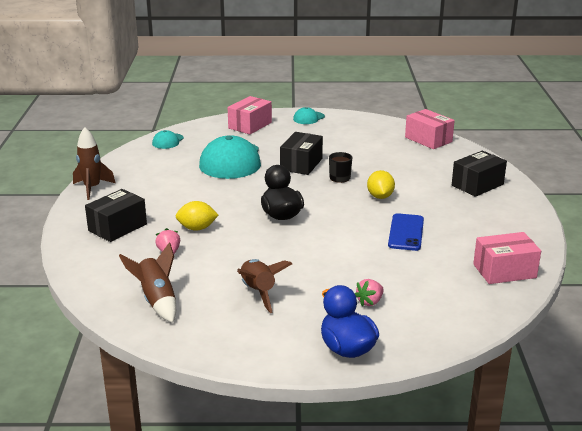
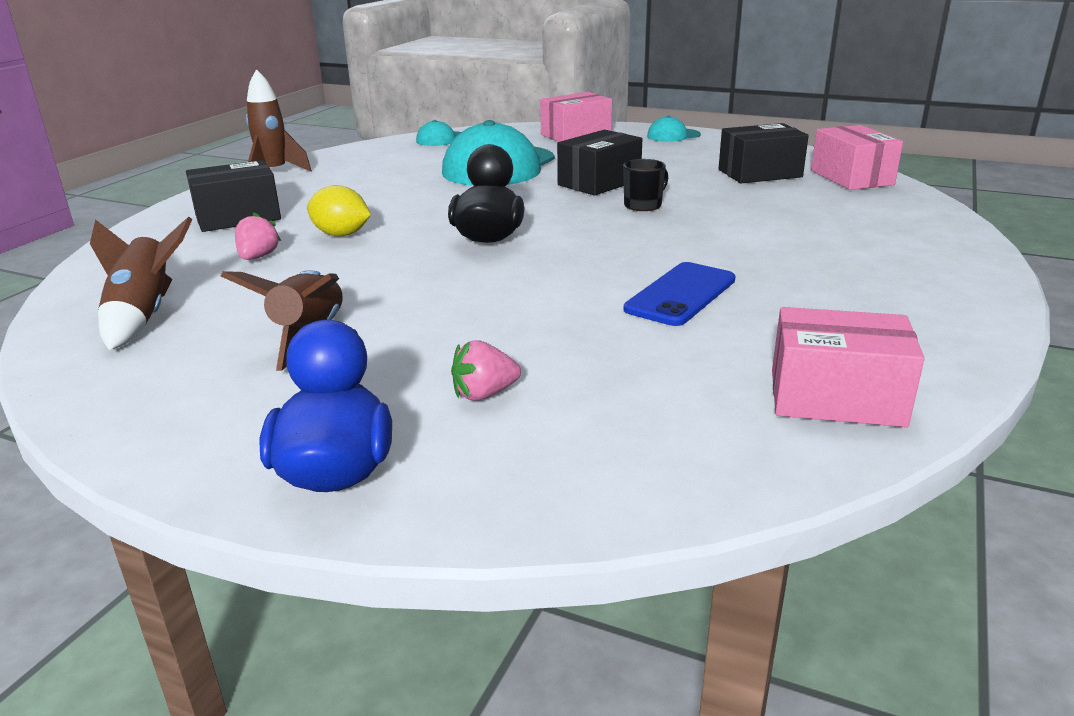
camera: 25 degrees right, 0 degrees up
(380, 196) = (686, 237): yellow lemon -> none
(477, 185) = (895, 246): black box -> black box (760, 173)

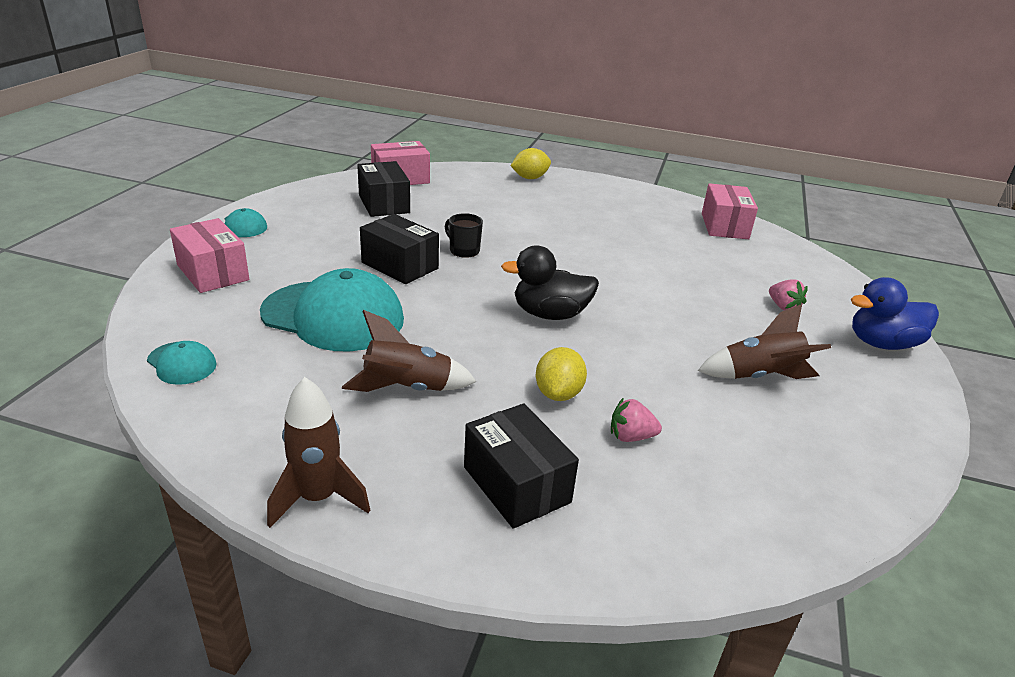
camera: 100 degrees left, 5 degrees up
(145, 316) = (781, 474): brown rocket -> brown rocket (407, 388)
(680, 294) = (630, 249): blue phone -> none
(938, 244) = (530, 178): none -> yellow lemon

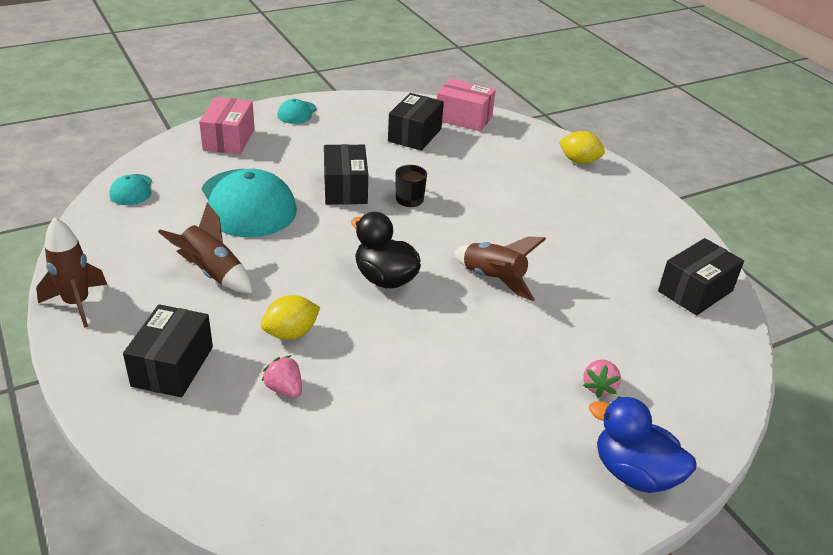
camera: 45 degrees right, 5 degrees up
(724, 226) = (695, 291): pink box -> black box
(759, 376) = (458, 419): brown rocket -> brown rocket (493, 279)

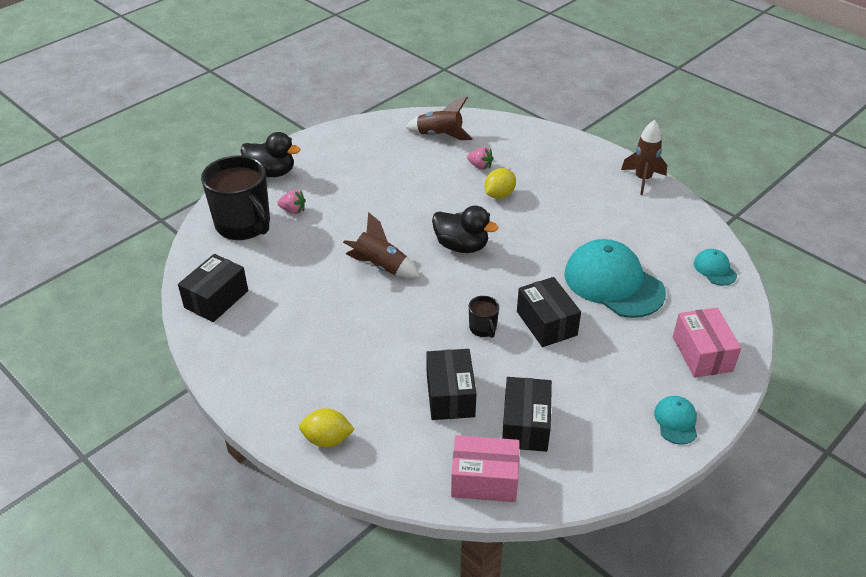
camera: 165 degrees right, 5 degrees up
(173, 366) = (551, 162): black box -> black box (450, 395)
(212, 273) = (582, 219): brown rocket -> brown rocket (440, 135)
(599, 387) = (293, 210): pink strawberry -> pink strawberry turned 105 degrees clockwise
(634, 473) = (271, 172): blue duck -> black duck
(673, 382) = (244, 224): none -> black mug

